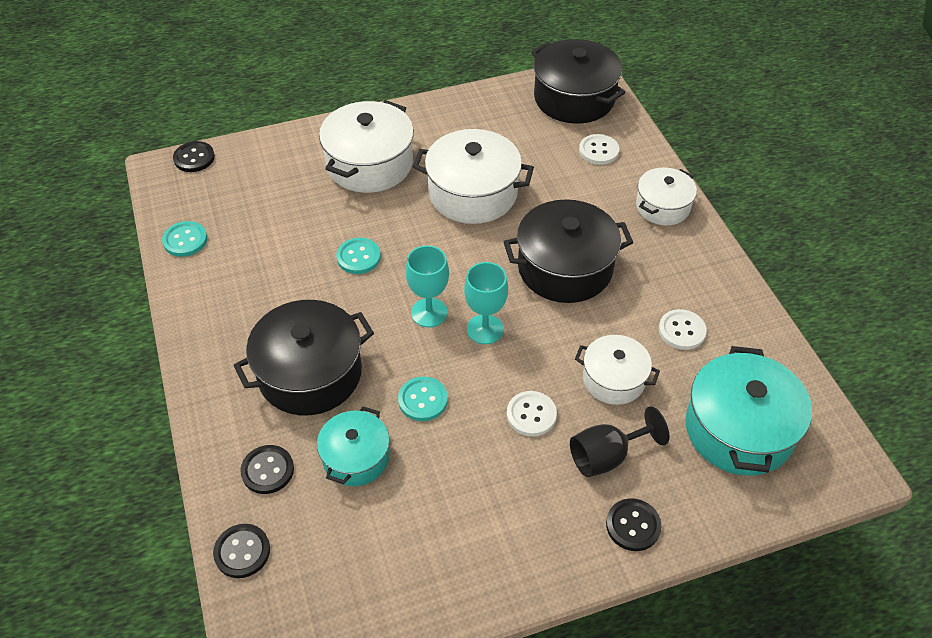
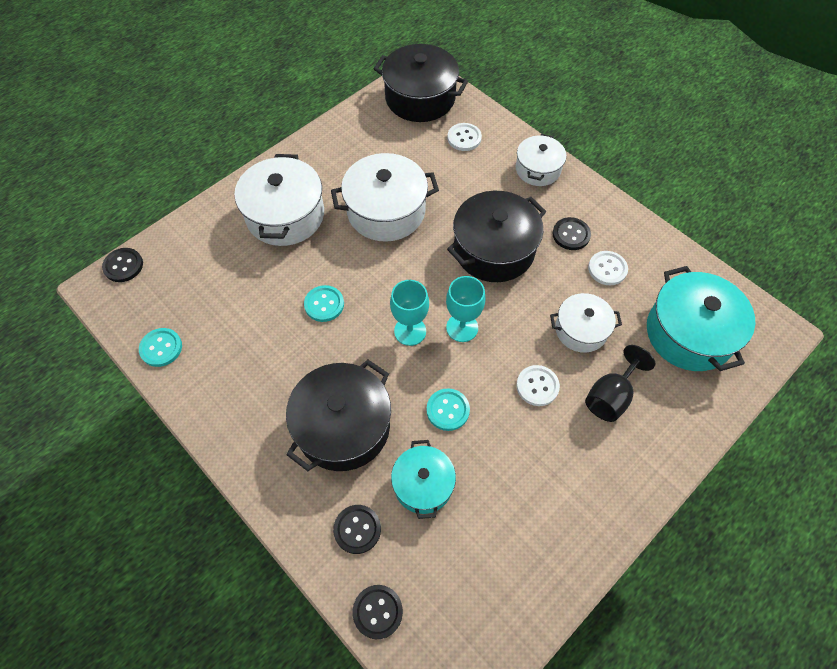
camera: 25 degrees left, 10 degrees up
(633, 525) = (659, 444): black button -> black button (571, 235)

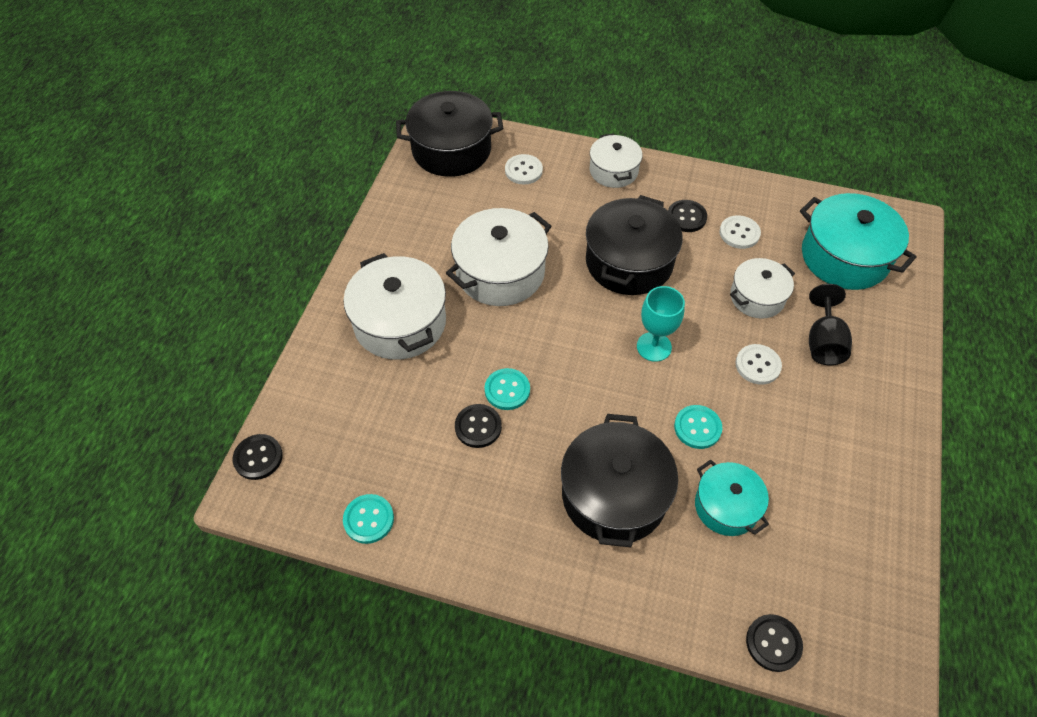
camera: 30 degrees left, 5 degrees down
(357, 529) = (699, 581): black button -> black button (478, 427)
(410, 331) = (609, 374): turquoise goblet -> none

